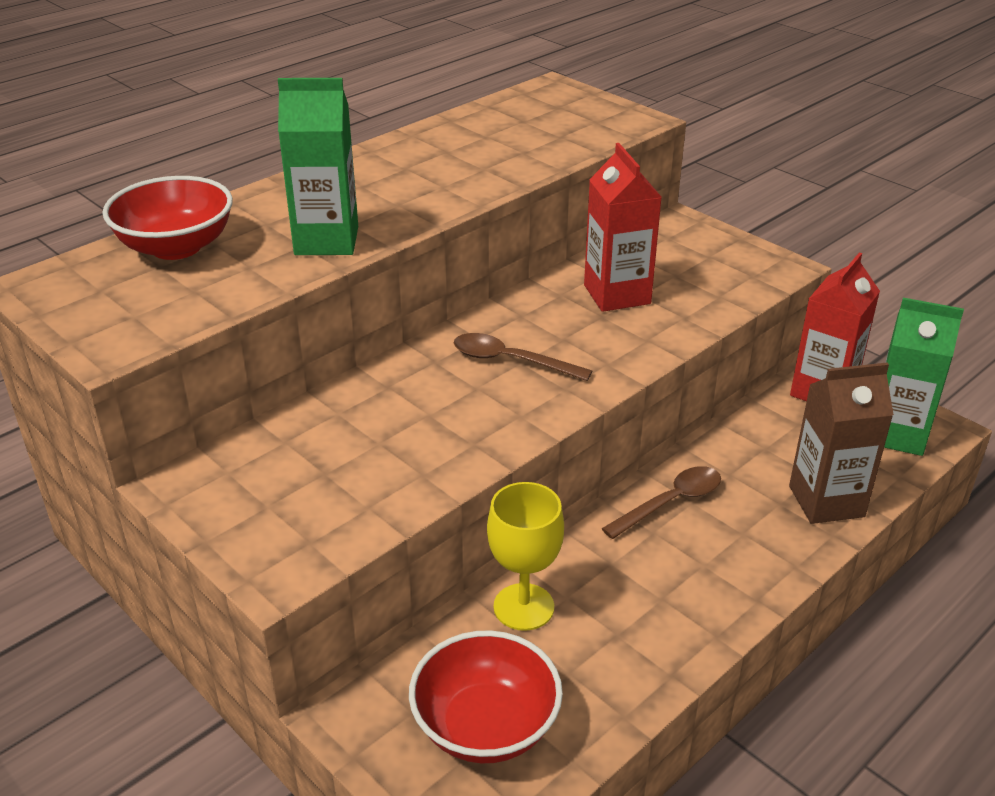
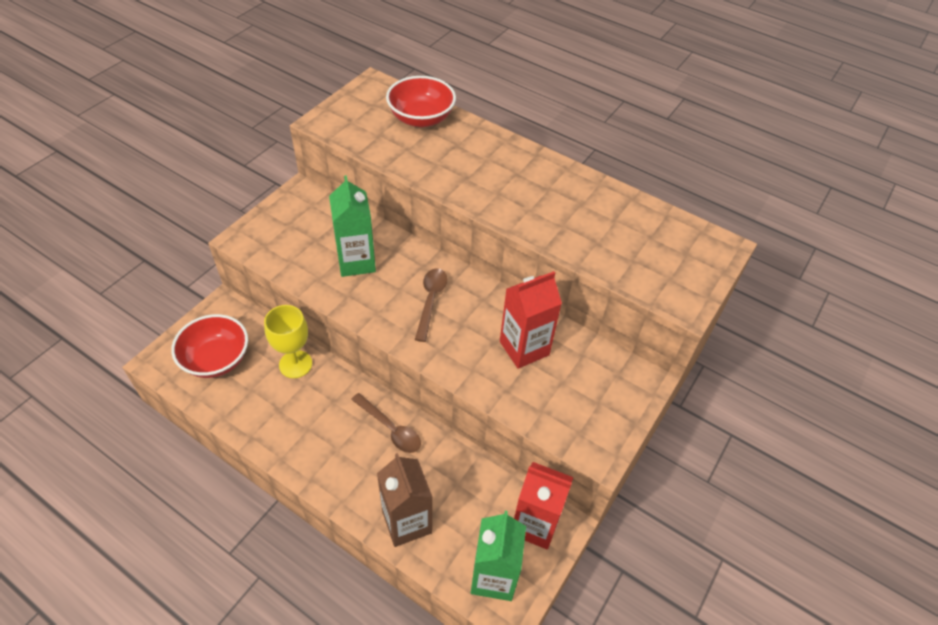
camera: 75 degrees right, 15 degrees up
(326, 241) = (443, 172): green carton -> green carton (356, 262)

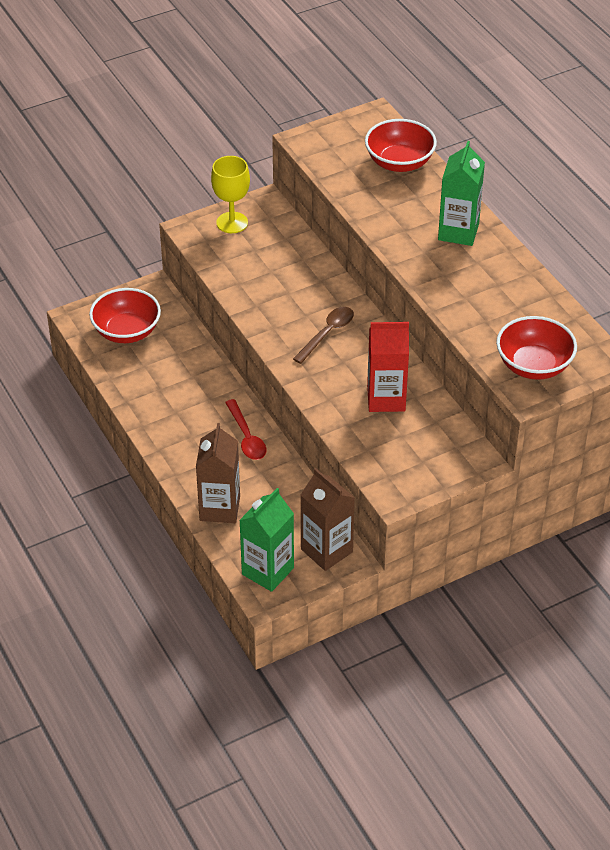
camera: 30 degrees right, 5 degrees down
(295, 364) = (192, 358): yellow goblet -> yellow goblet (232, 222)
(356, 262) = (280, 280): green carton -> green carton (458, 232)
(390, 428) = (246, 437): brown spoon -> red spoon
(535, 524) = (326, 550): red carton -> brown carton
(669, 272) = (533, 365): none -> red bowl

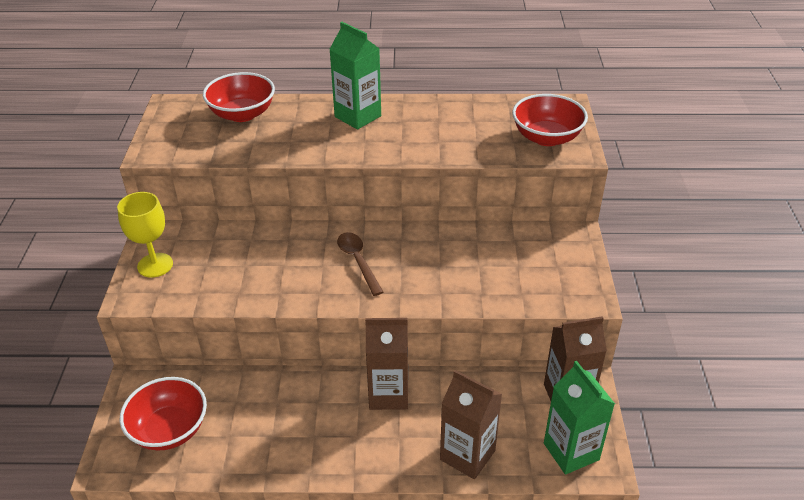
camera: 60 degrees left, 5 degrees down
(246, 437) = (388, 394): red spoon -> brown carton
(386, 398) = (467, 257): red carton -> none

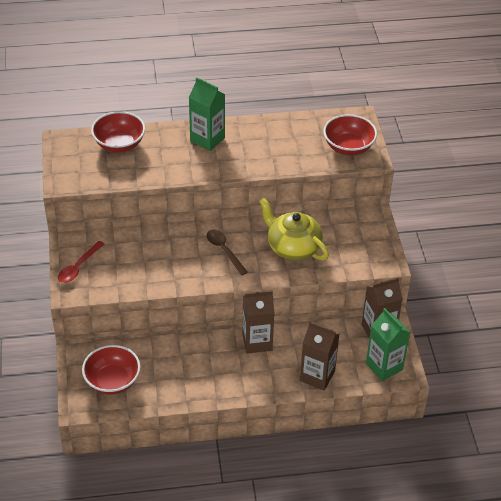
camera: 10 degrees left, 5 degrees up
(155, 265) = (78, 267): yellow goblet -> red spoon
(454, 265) = (293, 247): none -> yellow teapot

